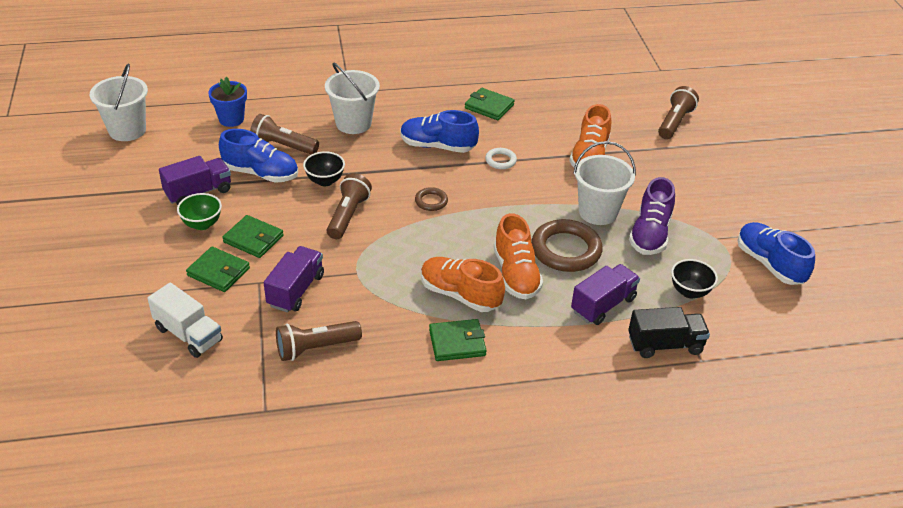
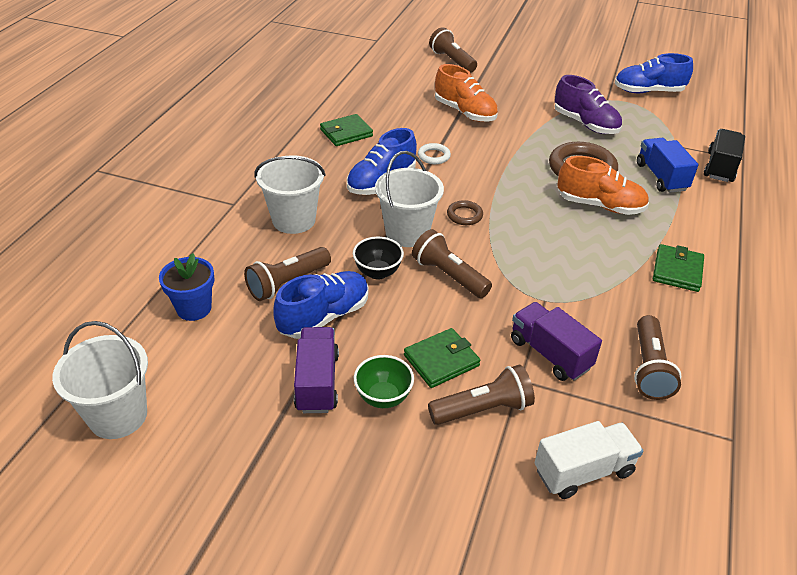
camera: 60 degrees left, 0 degrees up
(218, 272) = (483, 409): green wallet -> brown flashlight
(460, 295) = (612, 246): orange shoe -> none
(598, 212) = (542, 136): white bucket -> white bucket (407, 233)
(603, 305) = (661, 177): purple truck -> blue truck
(689, 292) = (663, 134): black bowl -> none

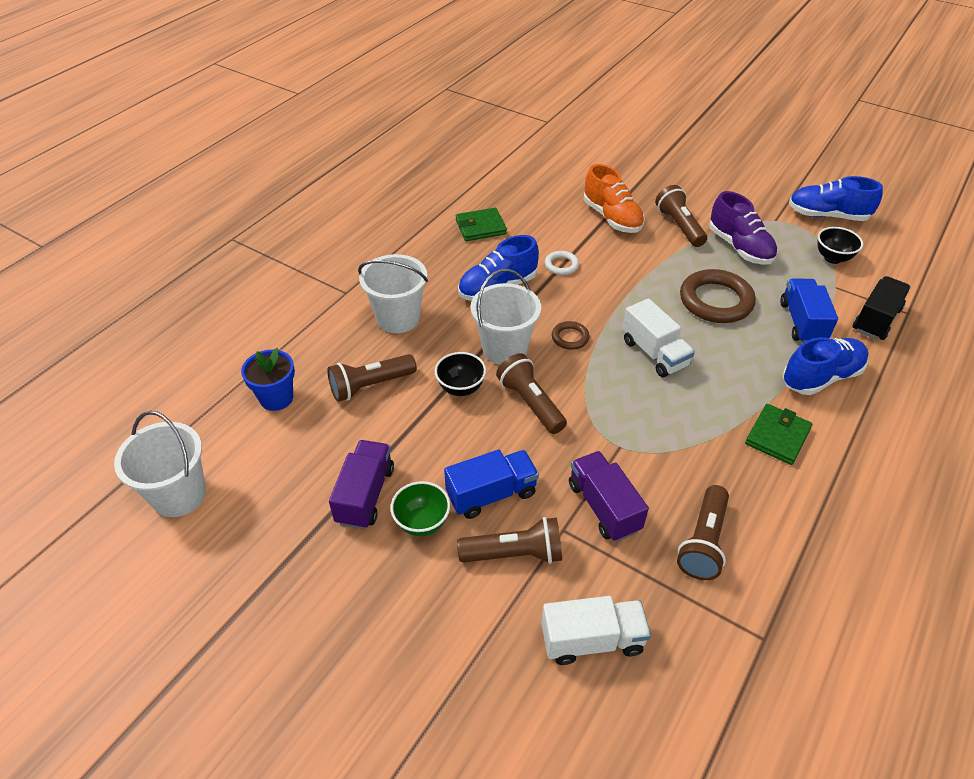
camera: 15 degrees right, 5 degrees up
(324, 316) = (394, 427): blue shoe -> blue shoe (821, 377)
(441, 360) = (491, 494): green wallet -> blue truck
(452, 61) = (619, 154): brown flashlight -> brown flashlight (679, 226)
(545, 218) = (654, 353): none -> white truck
(600, 205) = (719, 347): orange shoe -> none
(666, 124) = (832, 258): none -> black bowl

